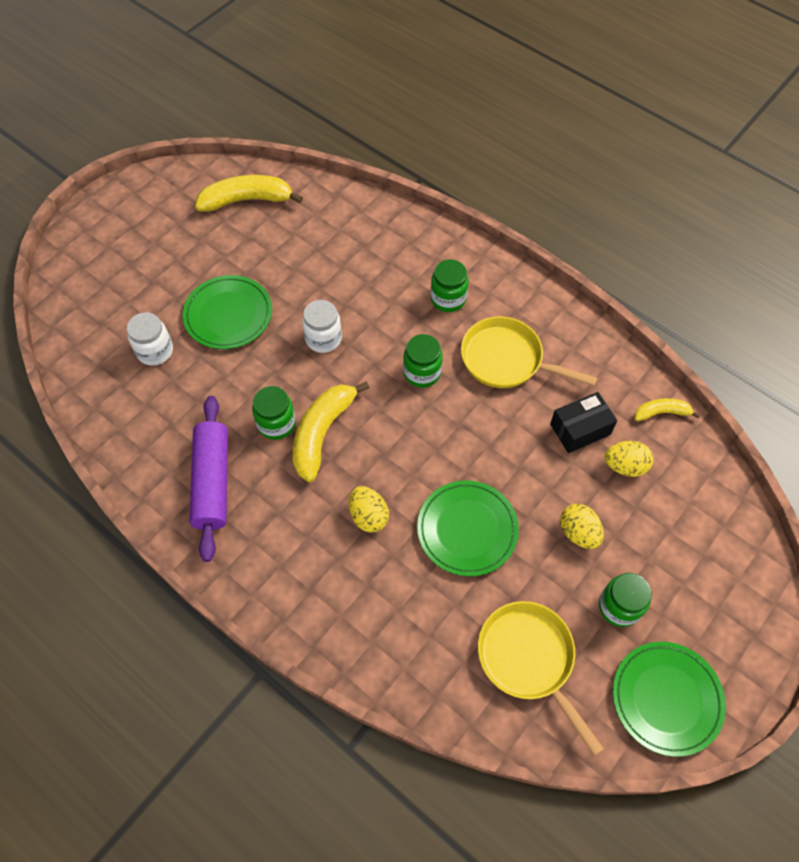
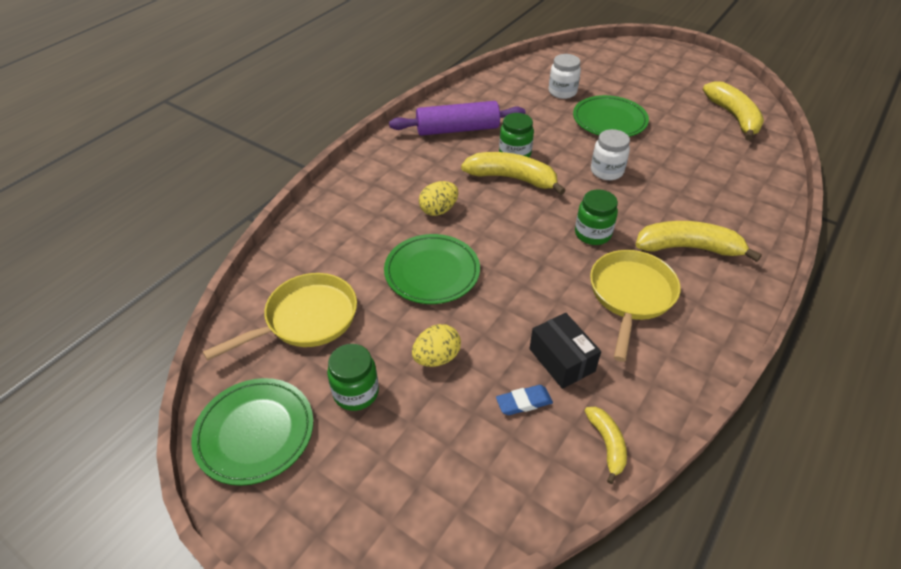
camera: 85 degrees right, 15 degrees down
(448, 299) = (688, 248): green jar -> yellow banana
(625, 466) = (524, 402): yellow egg -> blue eraser

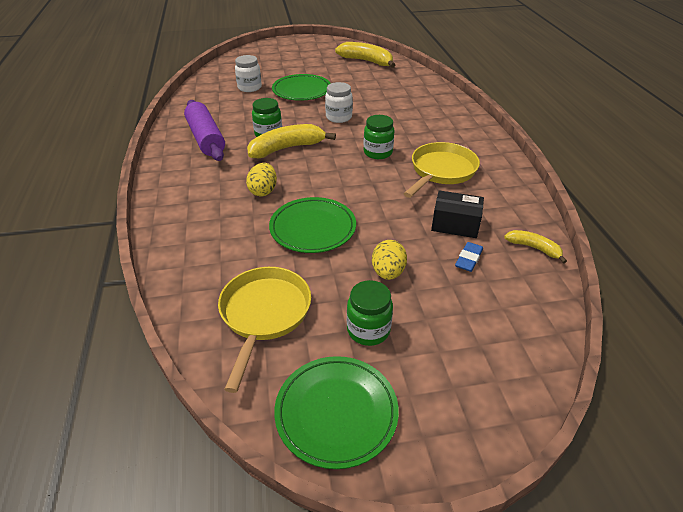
camera: 45 degrees left, 5 degrees down
(457, 129) = (206, 138): purple rolling pin -> purple rolling pin turned 60 degrees counterclockwise
(630, 296) = (441, 171): yellow pan -> yellow pan turned 60 degrees clockwise
(688, 248) = (434, 133): yellow banana -> none

